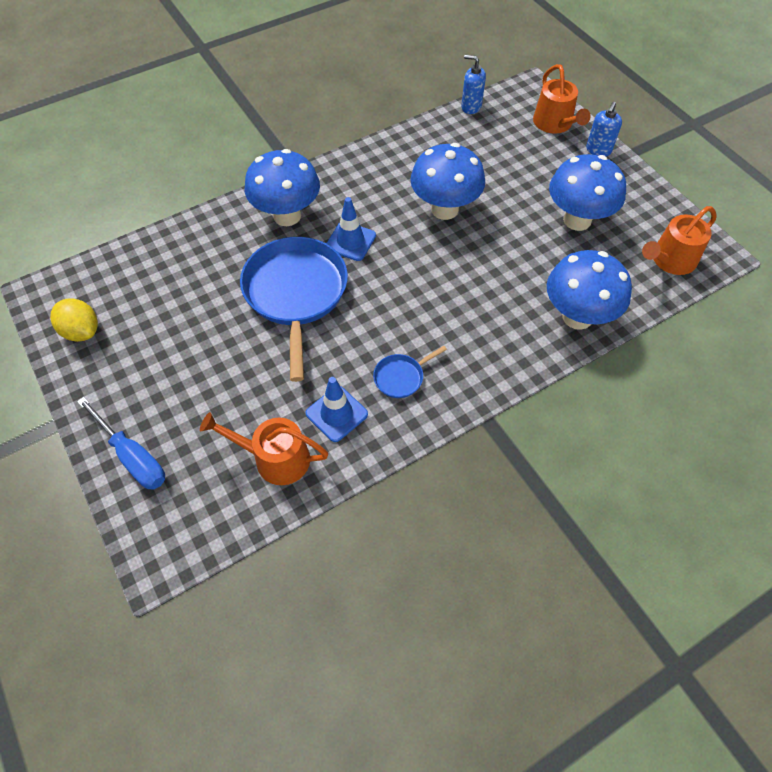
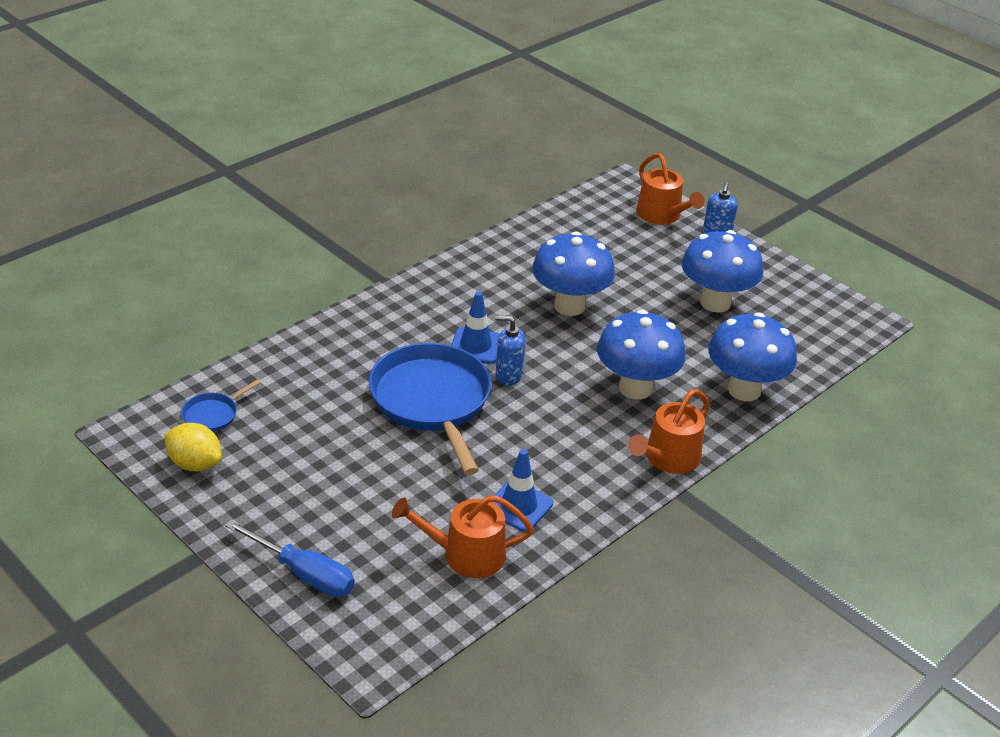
camera: 15 degrees left, 20 degrees down
(287, 216) = (394, 328): blue mushroom -> blue mushroom (635, 388)
(401, 377) = (577, 465): blue pan -> blue pan (213, 414)
(471, 107) = (564, 206): blue soap dispenser -> blue soap dispenser (508, 375)
(670, 260) = (822, 330): orange watering can -> orange watering can (668, 458)

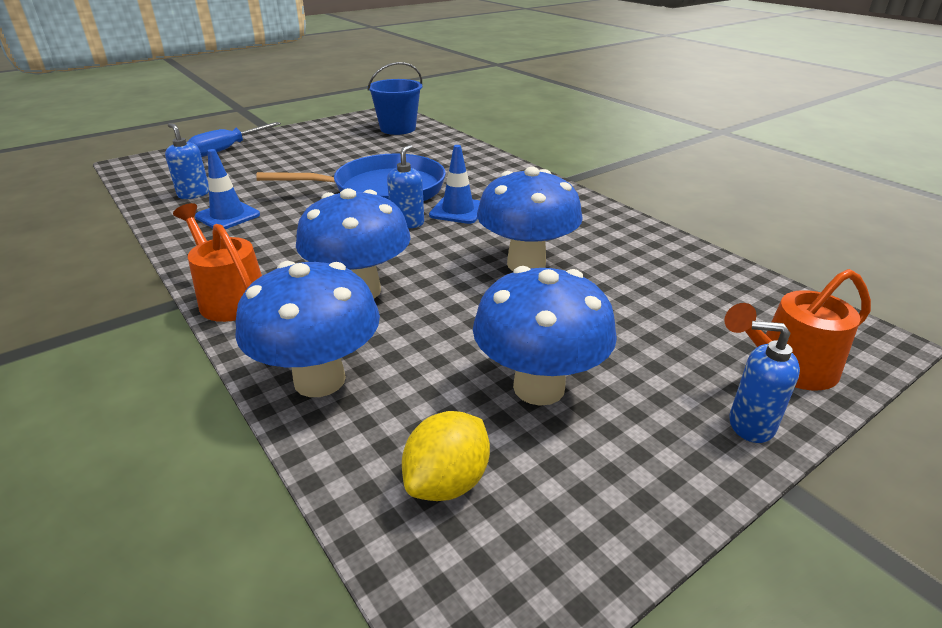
camera: 100 degrees right, 5 degrees down
(195, 464) = (351, 125): yellow lemon -> yellow lemon (447, 482)
(213, 414) = (398, 129): blue pan -> blue bucket
(466, 555) = (194, 194): orange watering can -> blue soap dispenser

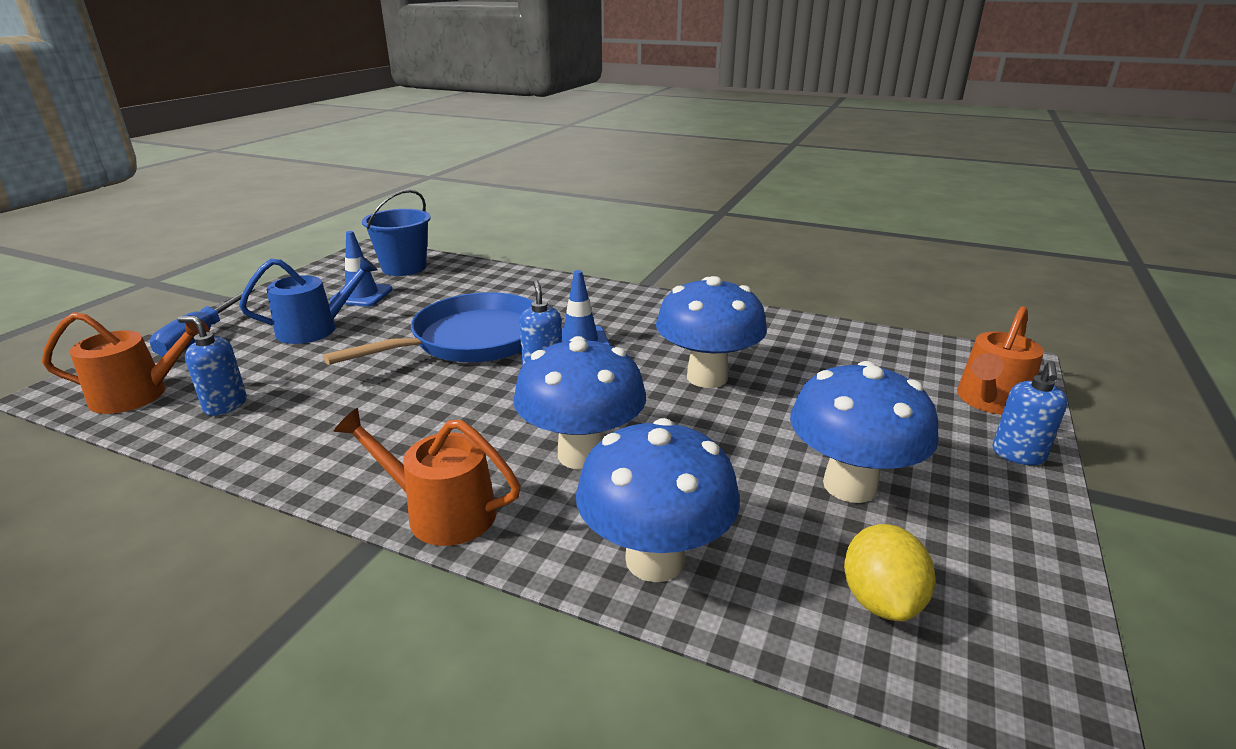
camera: 30 degrees left, 5 degrees down
(160, 176) = (138, 394): none -> orange watering can
(228, 216) = (312, 419): blue traffic cone -> blue traffic cone (362, 295)
(294, 159) = (315, 329): none -> blue watering can
(751, 424) = (1018, 455): blue soap dispenser -> blue soap dispenser turned 60 degrees counterclockwise

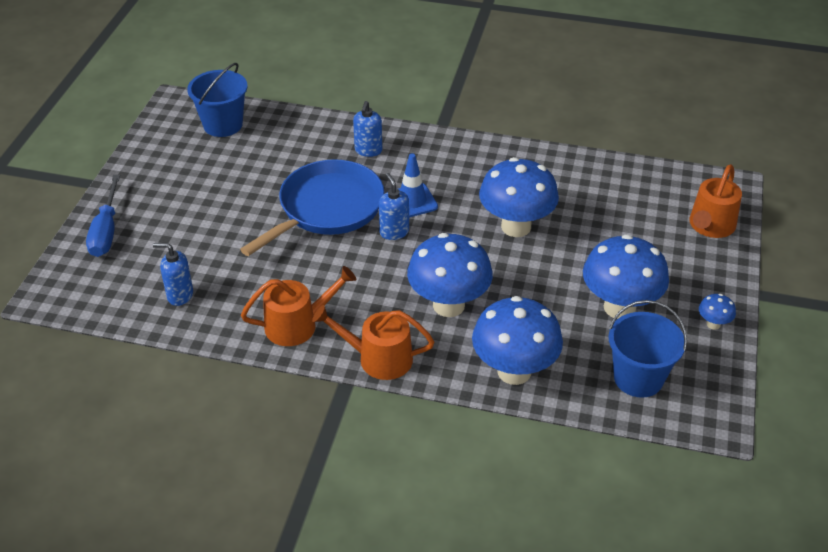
camera: 10 degrees left, 15 degrees up
(138, 394) = (106, 294): orange watering can -> orange watering can (297, 325)
(315, 329) = (193, 211): blue watering can -> none
(362, 295) = (207, 166): blue traffic cone -> none
(880, 600) = (638, 378): yellow lemon -> blue bucket
(1015, 527) = (713, 324): none -> blue mushroom
(1018, 455) = (722, 270): blue soap dispenser -> blue soap dispenser (368, 150)

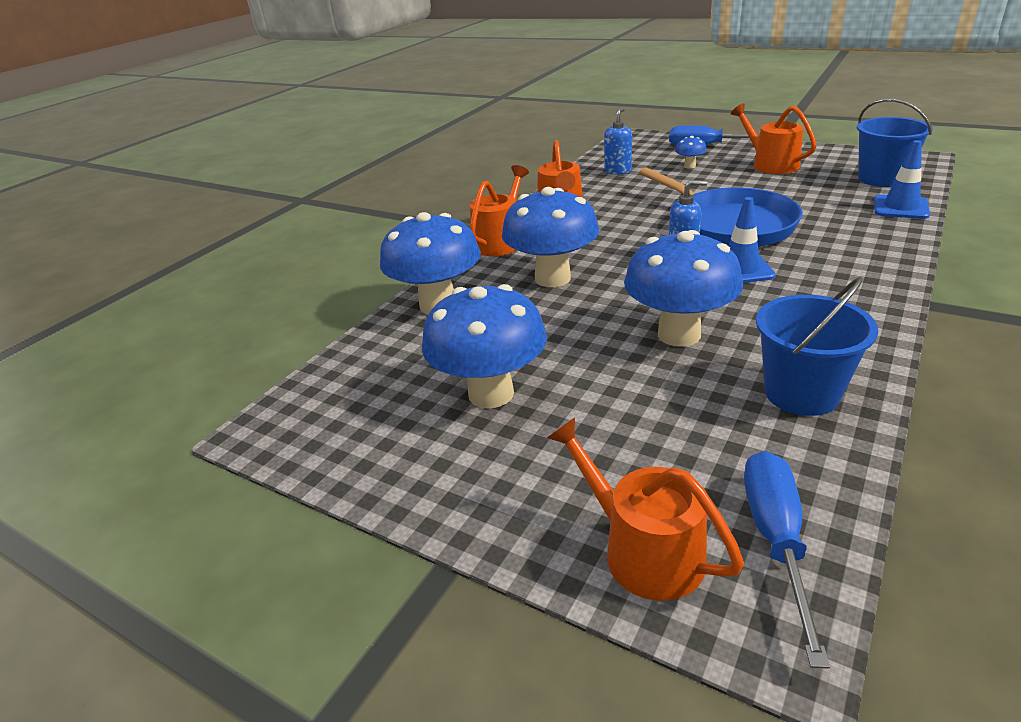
camera: 110 degrees right, 10 degrees down
(176, 185) = (770, 164): none -> orange watering can
(288, 121) = (900, 207): none -> blue traffic cone
(368, 150) = (847, 248): blue soap dispenser -> none
(638, 378) = (369, 384): blue bucket -> blue bucket (801, 393)
(680, 187) = (776, 540): none -> blue screwdriver
(713, 324) = (410, 478): blue mushroom -> blue mushroom (689, 166)

